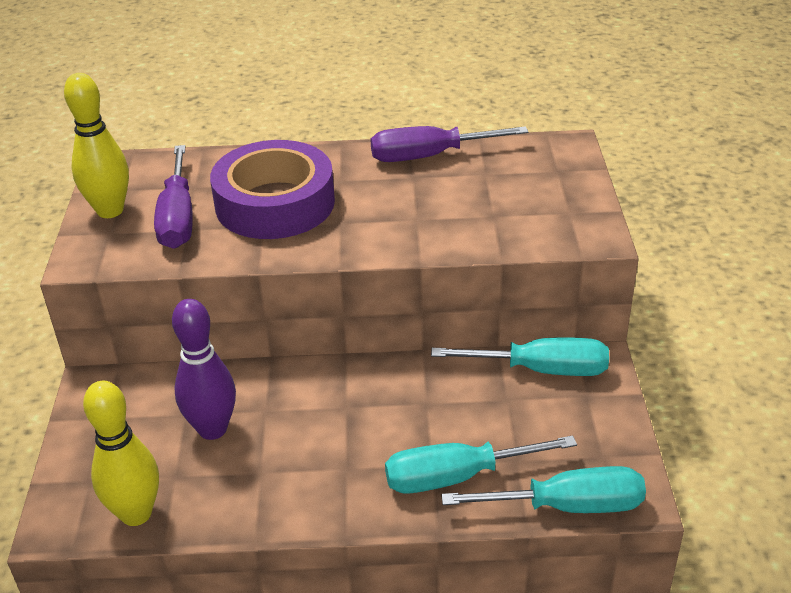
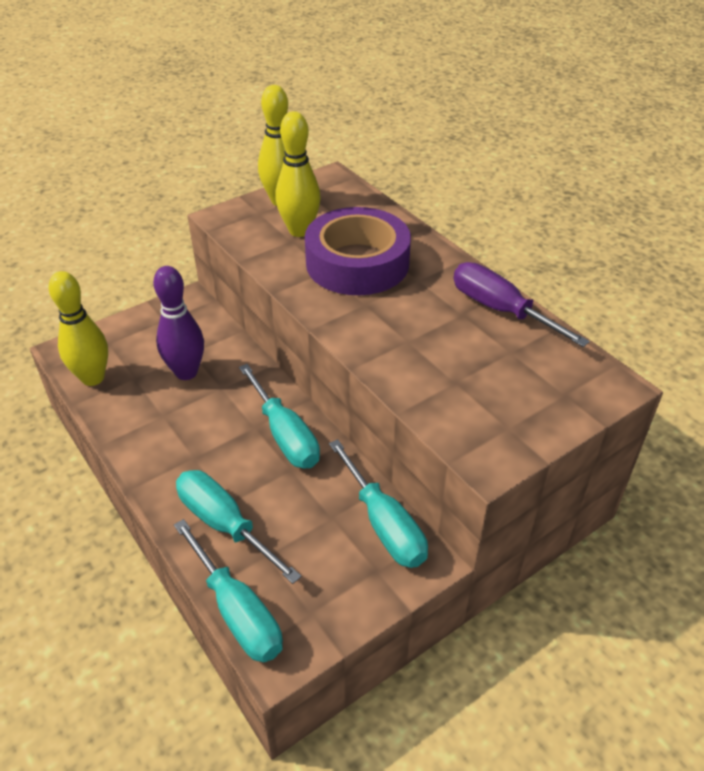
camera: 55 degrees right, 5 degrees up
(178, 218) = (299, 231): purple screwdriver -> yellow bowling pin
(378, 389) = (285, 435): none -> turquoise screwdriver

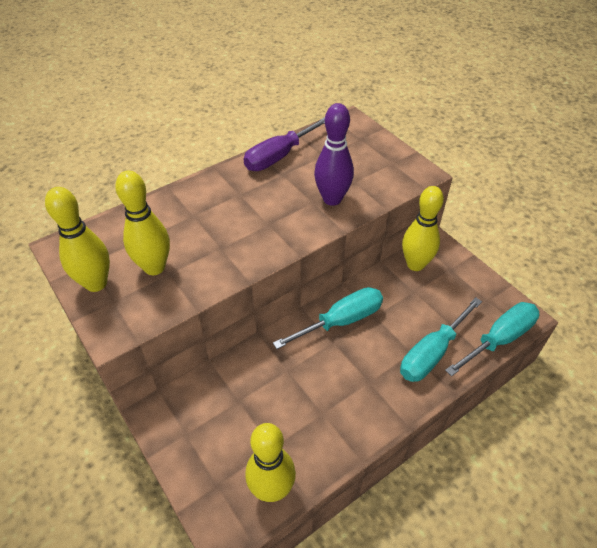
camera: 90 degrees left, 5 degrees up
(186, 372) = (267, 401): purple bowling pin -> purple bowling pin (332, 199)
(357, 263) = (213, 228): purple tape -> none
(384, 524) = (415, 264): turquoise screwdriver -> yellow bowling pin

